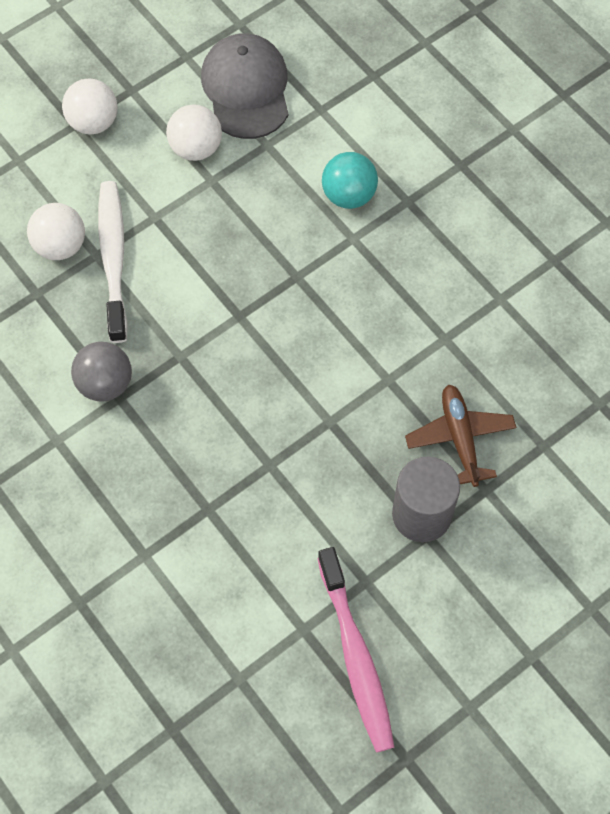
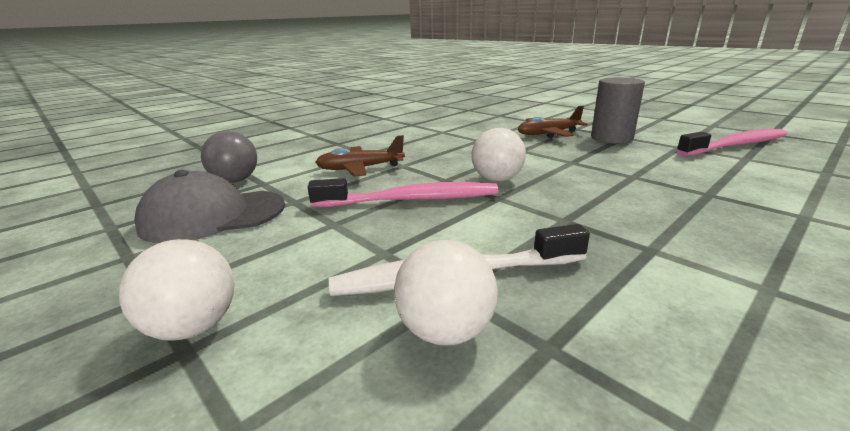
camera: 95 degrees left, 40 degrees down
(105, 384) = (644, 260): grey ball -> grey ball (235, 180)
(196, 148) = (284, 236): white ball -> white ball (497, 179)
(248, 241) = (411, 200): none -> pink toothbrush
(349, 195) = (360, 169): turquoise ball -> brown plane

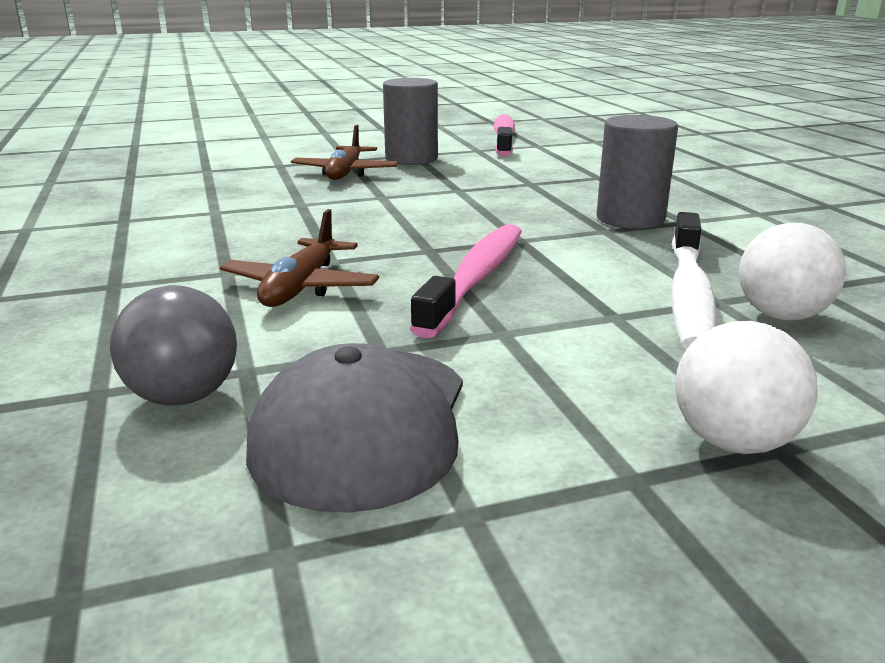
camera: 65 degrees left, 0 degrees up
(497, 179) = (466, 228): white ball -> none
(612, 224) = (630, 219): none -> grey cylinder

